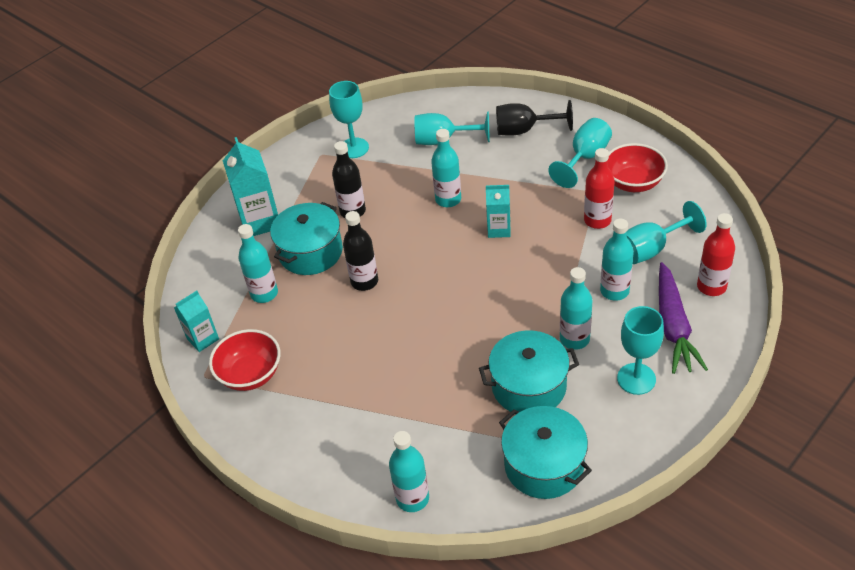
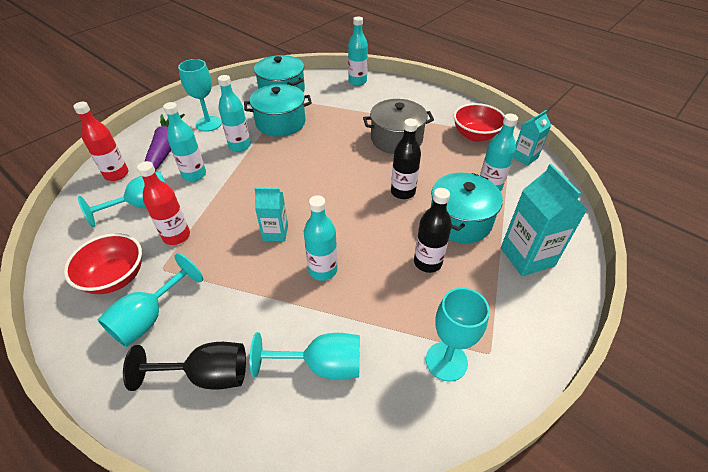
camera: 175 degrees right, 0 degrees up
(361, 362) = (396, 139): none -> grey pot

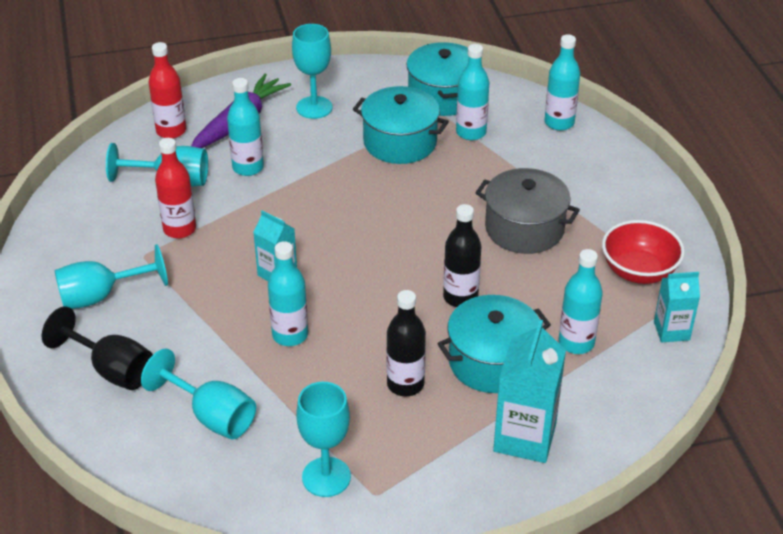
camera: 35 degrees right, 5 degrees down
(115, 277) = (97, 244): red bowl -> none
(240, 146) = (325, 153): turquoise bottle -> turquoise bottle (471, 132)

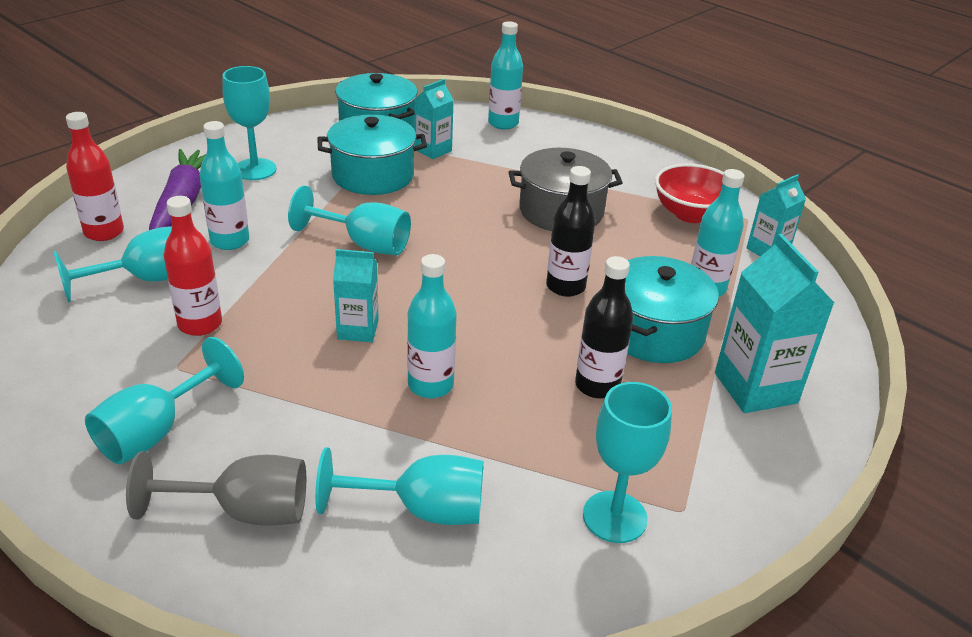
camera: 35 degrees left, 5 degrees down
(112, 370) = (245, 511): black goblet -> grey goblet
(340, 204) = (364, 244): none -> turquoise goblet
(471, 132) = (433, 150): turquoise bottle -> turquoise carton

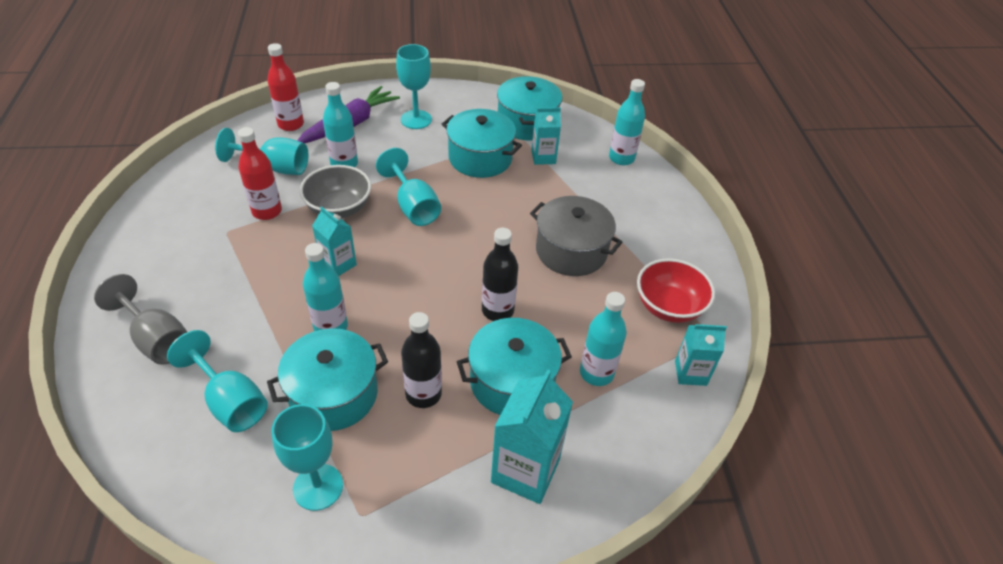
camera: 40 degrees right, 10 degrees up
(156, 431) = (175, 265): turquoise goblet -> none
(284, 282) = (339, 208): none -> grey bowl
(517, 436) = (333, 394): none -> turquoise pot

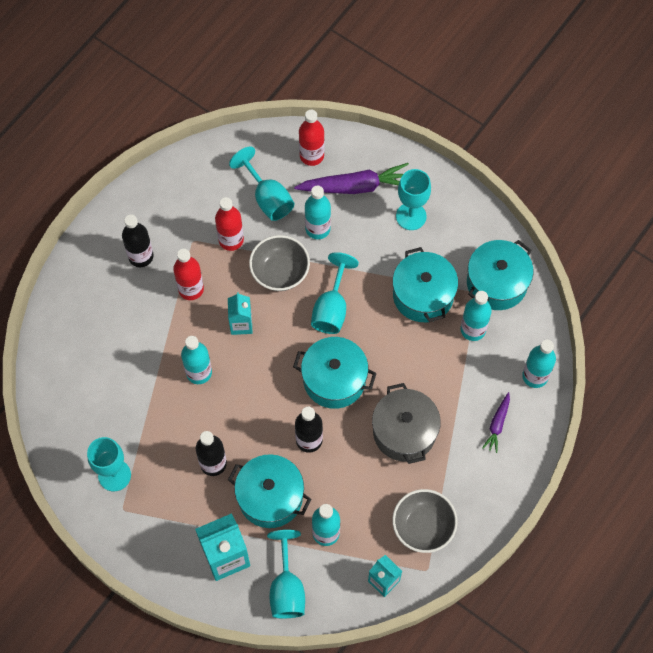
camera: 45 degrees right, 20 degrees up
(157, 339) = (97, 305): grey goblet -> none
(177, 272) = (141, 256): none -> black bottle
(230, 401) = (108, 383): turquoise goblet -> turquoise goblet (287, 588)
(258, 267) = (191, 289): none -> red bottle
(333, 394) = (165, 423): turquoise pot -> turquoise pot (334, 379)
(543, 157) = (473, 329): turquoise carton -> turquoise bottle
(634, 202) = (497, 424): none -> purple carrot
(668, 307) = (423, 527): red bowl -> grey bowl

